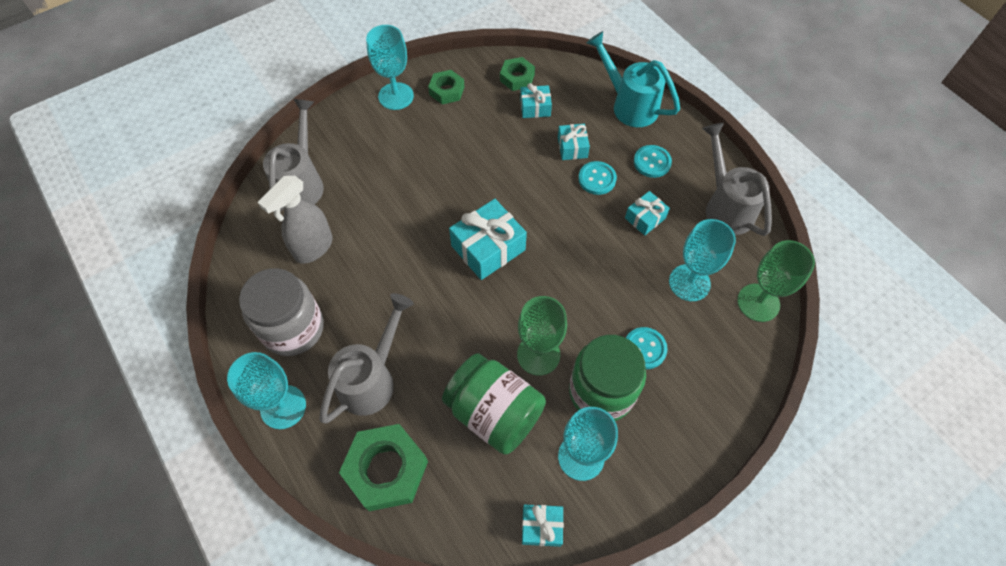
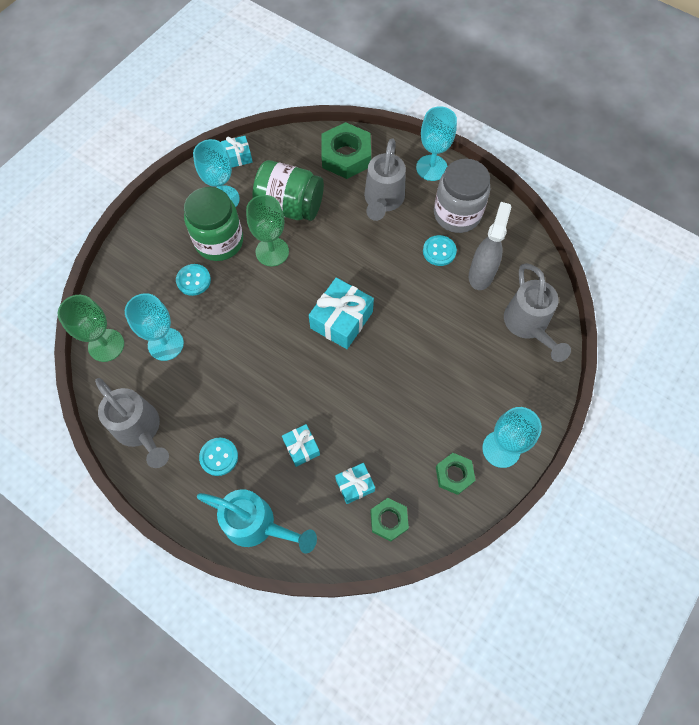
camera: 160 degrees right, 5 degrees up
(597, 179) = (268, 419): turquoise button -> turquoise button (439, 251)
(645, 218) = (214, 392): turquoise gift -> none

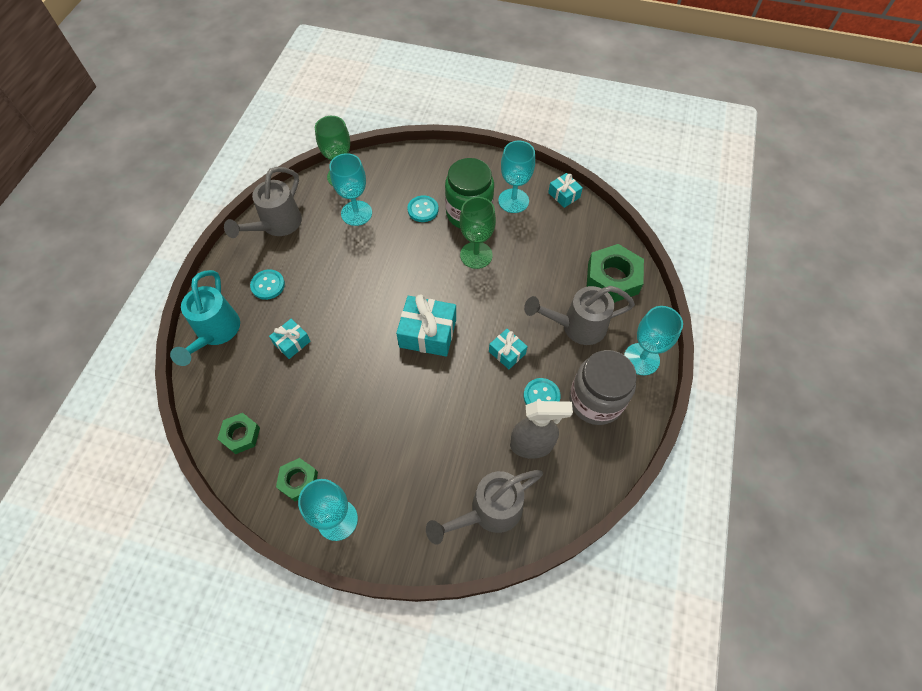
camera: 70 degrees right, 5 degrees down
(290, 206) = (531, 252): green jar -> none
(355, 485) = (267, 396): turquoise gift -> turquoise gift (507, 352)

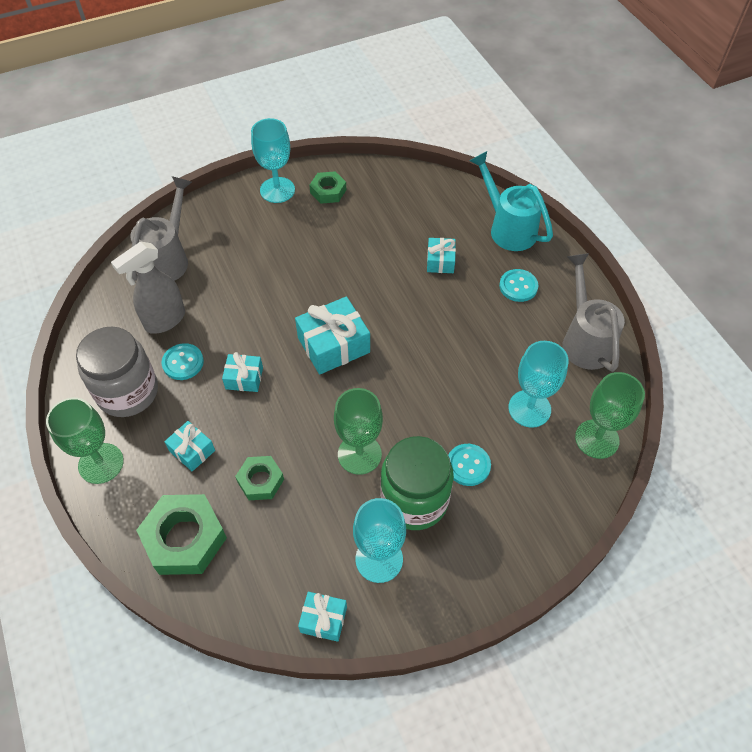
camera: 140 degrees right, 5 degrees down
(241, 435) = (400, 187): green nut -> green nut (260, 480)
(576, 326) = (192, 451): grey watering can -> turquoise gift
(641, 359) = (101, 463): turquoise goblet -> green goblet

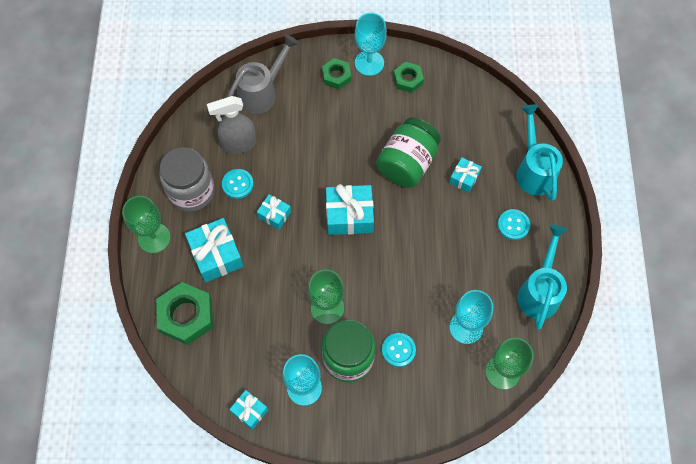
camera: 25 degrees right, 10 degrees up
(192, 451) = (216, 255): turquoise gift -> turquoise gift, size x1.77
(260, 480) = (252, 297): green nut -> green nut (336, 76)
(371, 269) = (407, 163): none -> green jar
(584, 339) = (540, 291): grey watering can -> turquoise watering can

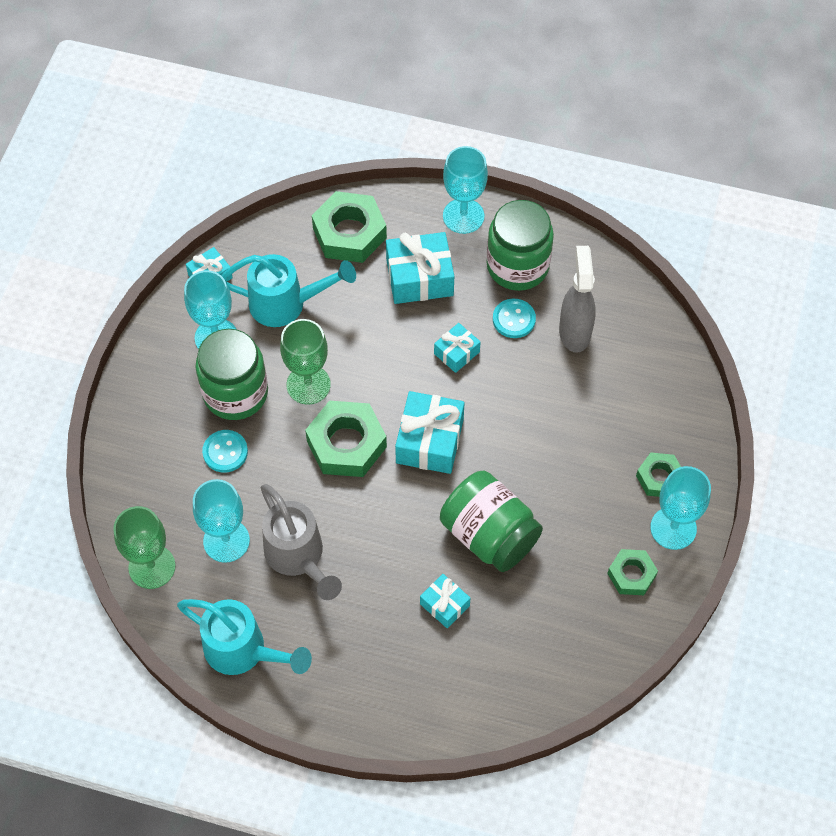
camera: 105 degrees right, 5 degrees down
(154, 238) = (463, 216): green goblet -> turquoise goblet
(191, 191) = (517, 266): grey jar -> green jar
(262, 92) = (652, 377): grey watering can -> grey watering can (298, 558)
(367, 268) = (346, 444): none -> green nut
(513, 225) = (352, 649): turquoise button -> none
(533, 170) = (431, 708): turquoise watering can -> turquoise watering can (287, 304)

